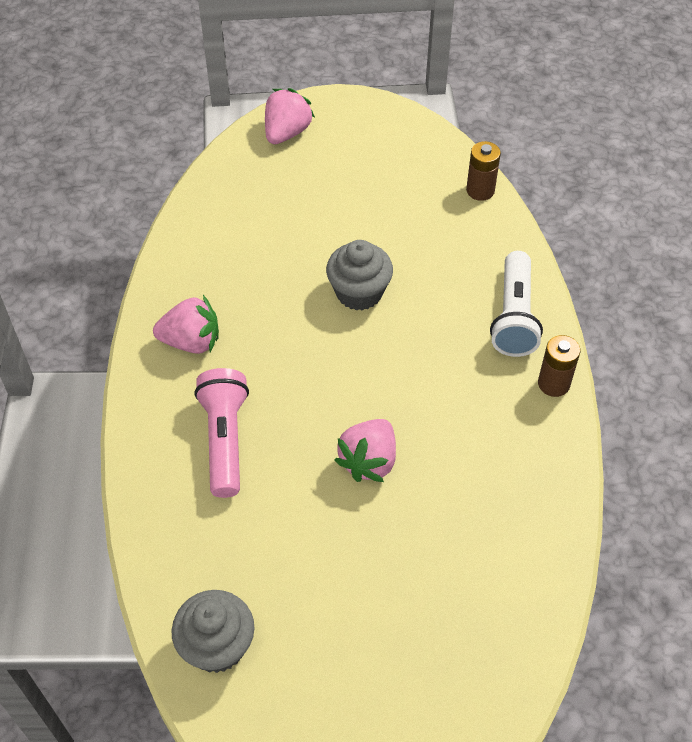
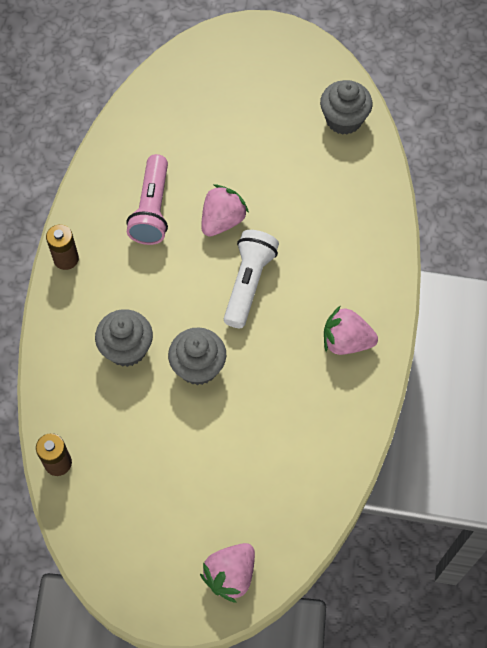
camera: 170 degrees left, 10 degrees up
(224, 440) = (326, 253): pink flashlight -> pink flashlight (152, 209)
(445, 299) = (127, 348): none -> grey cupcake
(514, 316) = (75, 322): white flashlight -> white flashlight (248, 283)

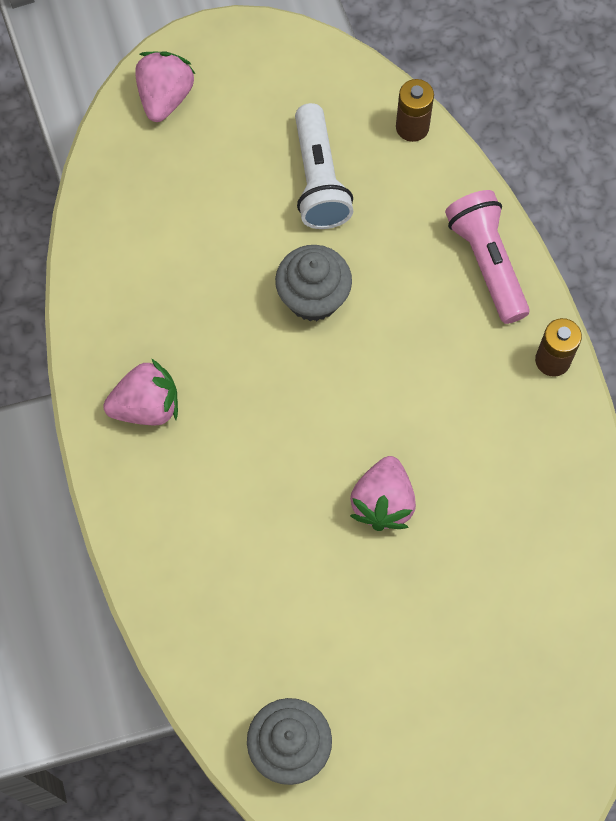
camera: 155 degrees right, 5 degrees up
(127, 348) = (410, 282): grey cupcake -> none
(152, 209) = (484, 477): pink flashlight -> pink flashlight (487, 263)
(248, 283) = (305, 429): white flashlight -> white flashlight (319, 179)

